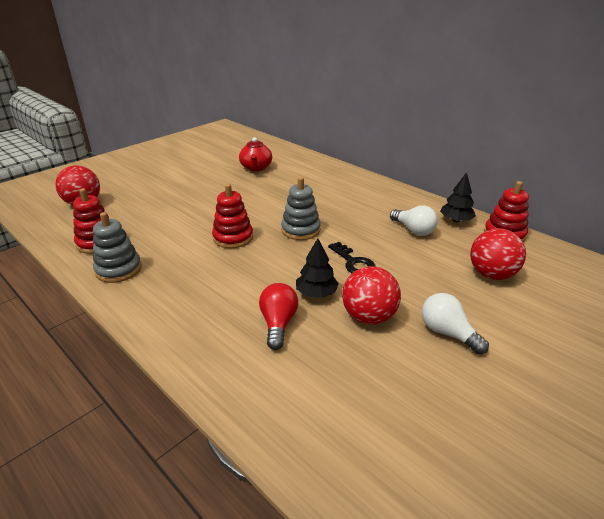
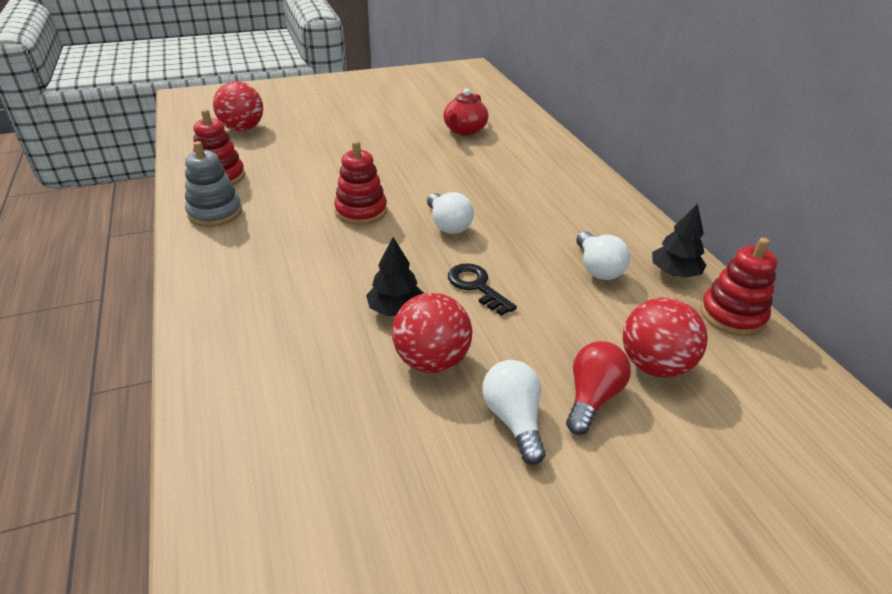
camera: 25 degrees right, 5 degrees up
(278, 323) = (321, 330): red light bulb -> red light bulb (592, 397)
(300, 230) = (448, 225): grey stacking toy -> white light bulb
(353, 262) = (476, 286): black key -> black key turned 150 degrees clockwise

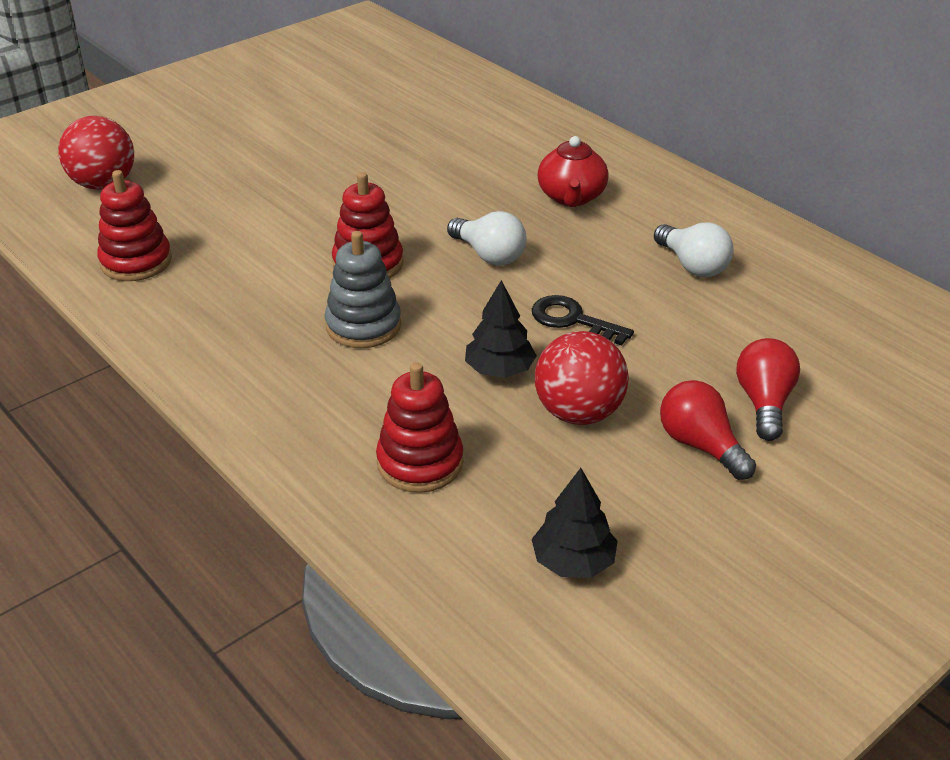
camera: 20 degrees left, 0 degrees up
(215, 213) = (174, 312): grey stacking toy -> grey stacking toy (363, 325)
(464, 130) = (421, 121): red teapot -> red teapot (571, 197)
(513, 419) = (700, 445): white light bulb -> red light bulb
(654, 365) = (806, 354): red ball -> none
(674, 272) = (776, 250): black tree -> black tree (573, 562)
(732, 315) = (856, 282): red stacking toy -> red stacking toy (420, 463)

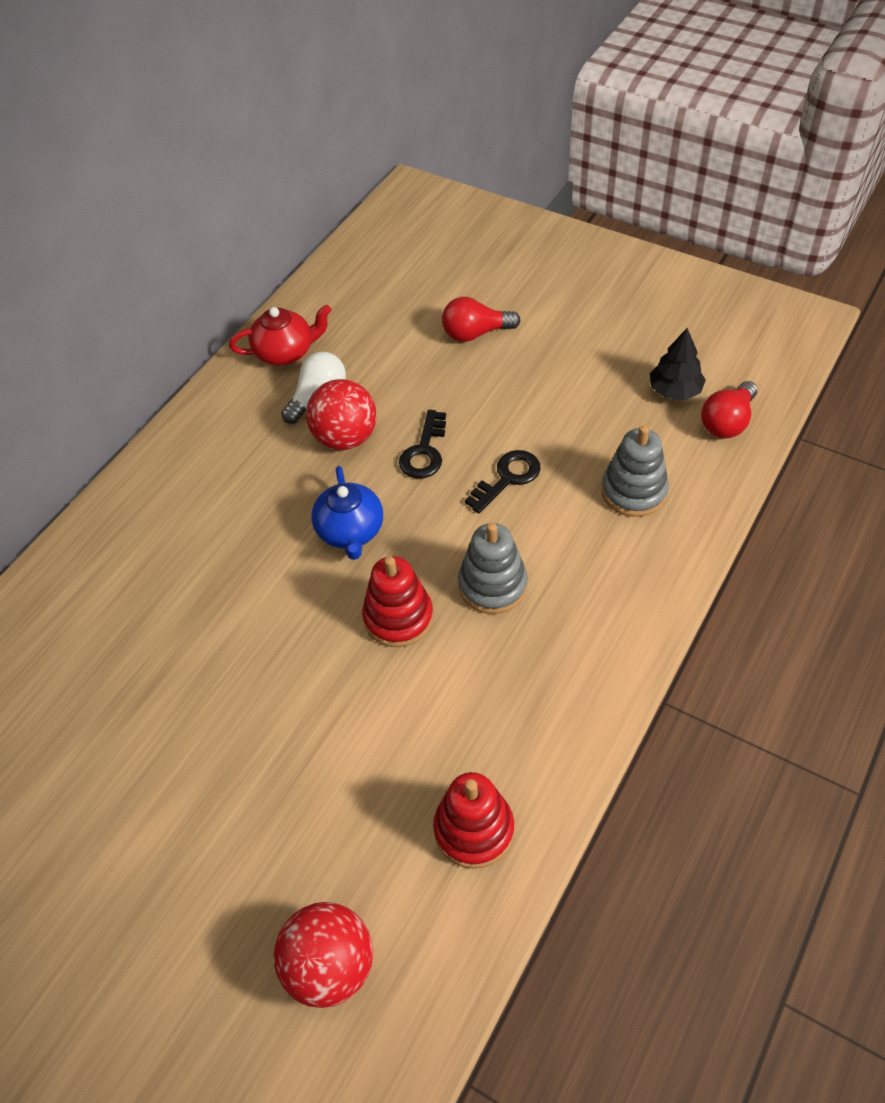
camera: 105 degrees left, 15 degrees up
(420, 463) = (634, 491): red stacking toy -> grey stacking toy
(489, 255) = (350, 531): white light bulb -> blue teapot
(499, 370) = (508, 478): black tree -> black key
(571, 197) = (230, 499): red teapot -> red teapot (285, 352)
(578, 413) = (534, 421): red ball -> red ball (345, 438)
(700, 445) = (535, 355): red light bulb -> red light bulb (727, 422)

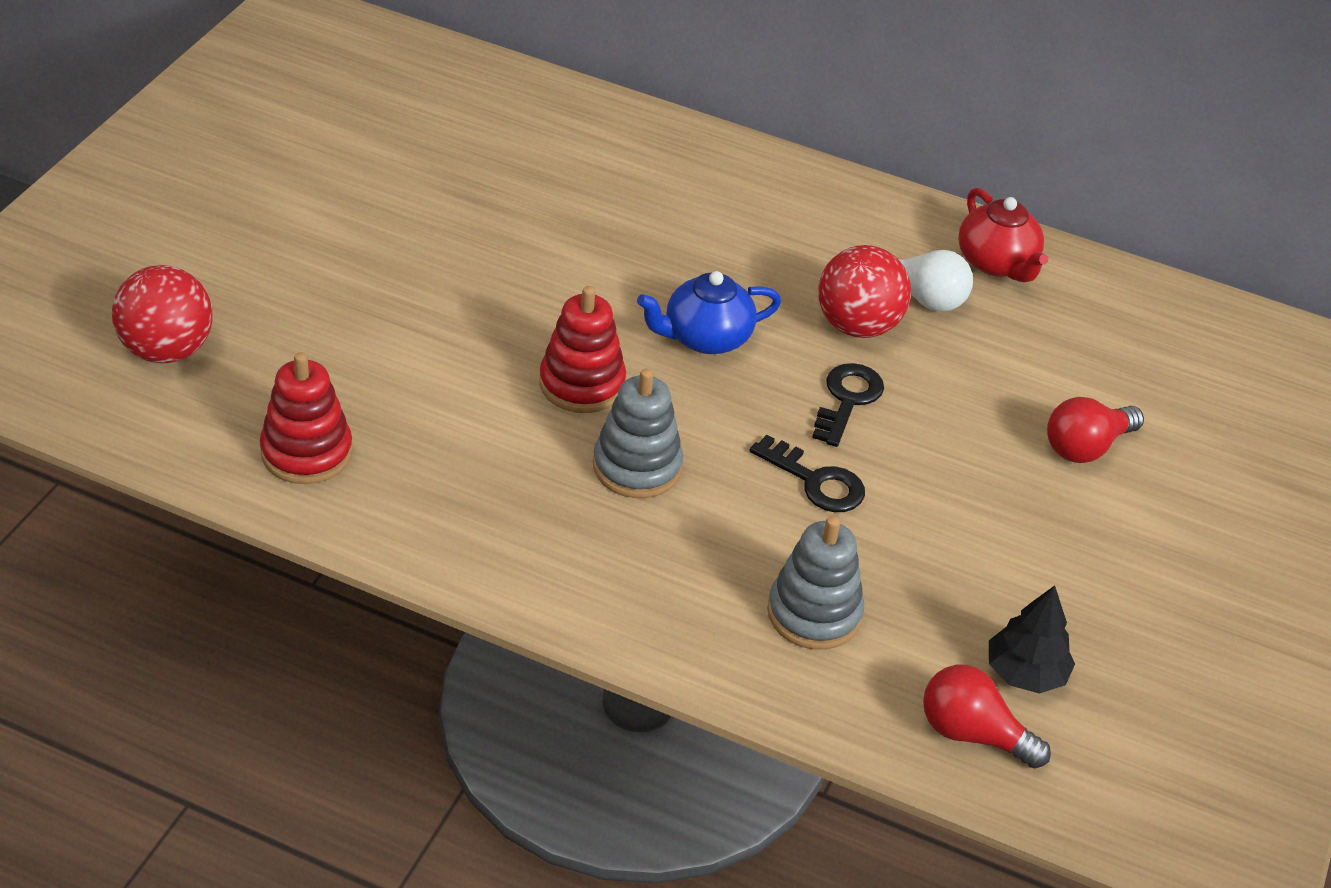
camera: 75 degrees right, 10 degrees down
(424, 452) = (847, 399): black key -> black key turned 105 degrees clockwise
(475, 333) = (1086, 447): red light bulb -> red light bulb turned 105 degrees counterclockwise

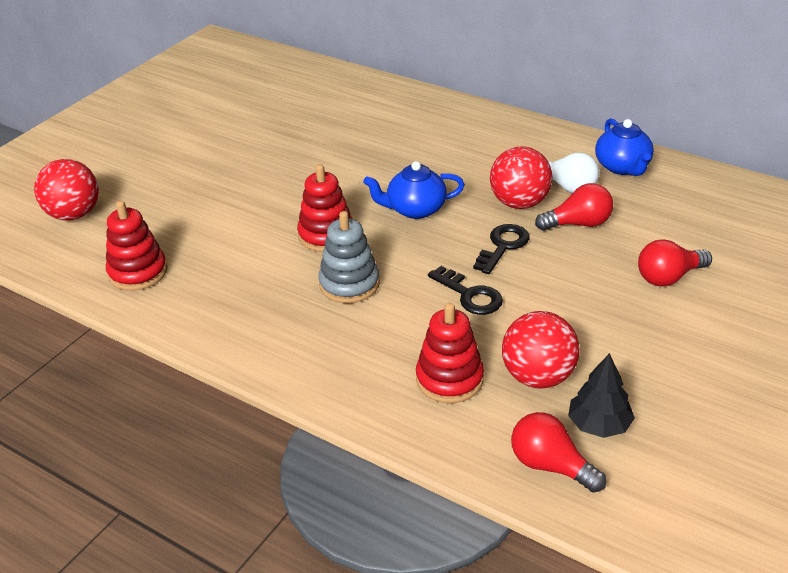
camera: 15 degrees right, 5 degrees down
(814, 614) = (449, 379): grey stacking toy -> red stacking toy
(933, 605) = (538, 376): none -> red ball
(948, 361) = (578, 224): none -> red light bulb
(996, 263) = (622, 167): red teapot -> blue teapot

